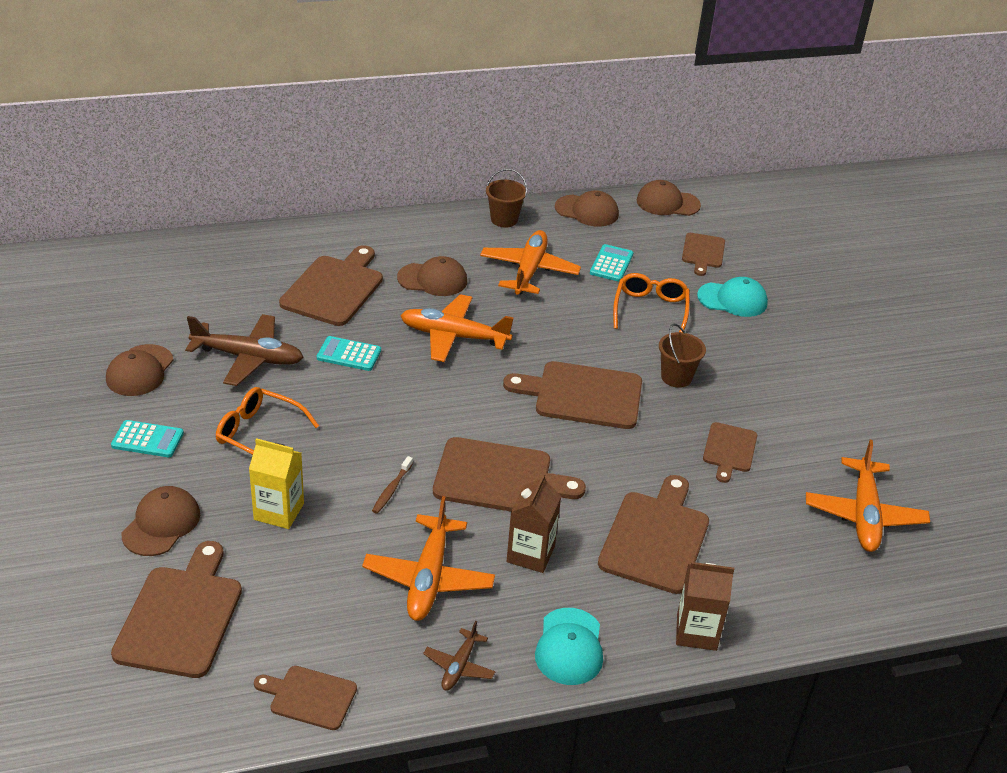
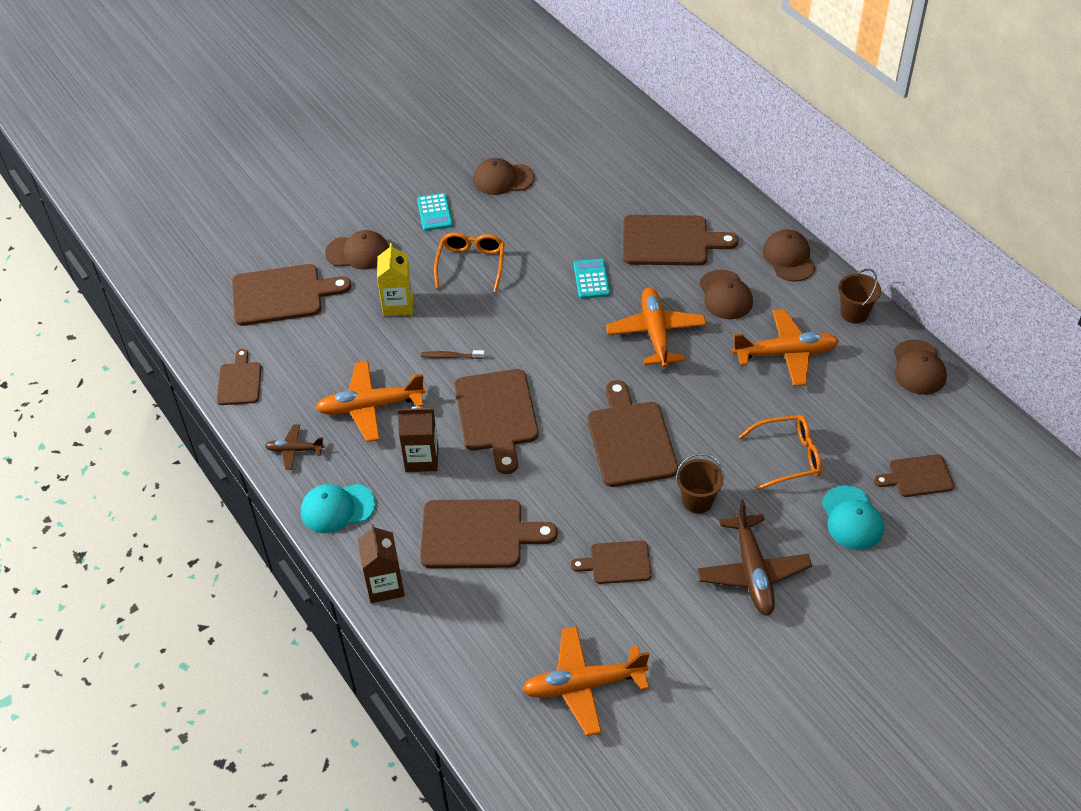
camera: 75 degrees right, 10 degrees up
(248, 357) = (552, 227): brown plane -> brown plane (752, 572)
(611, 264) = (842, 409): turquoise calculator -> none
(667, 203) = (987, 427): brown cap -> brown cap (789, 258)

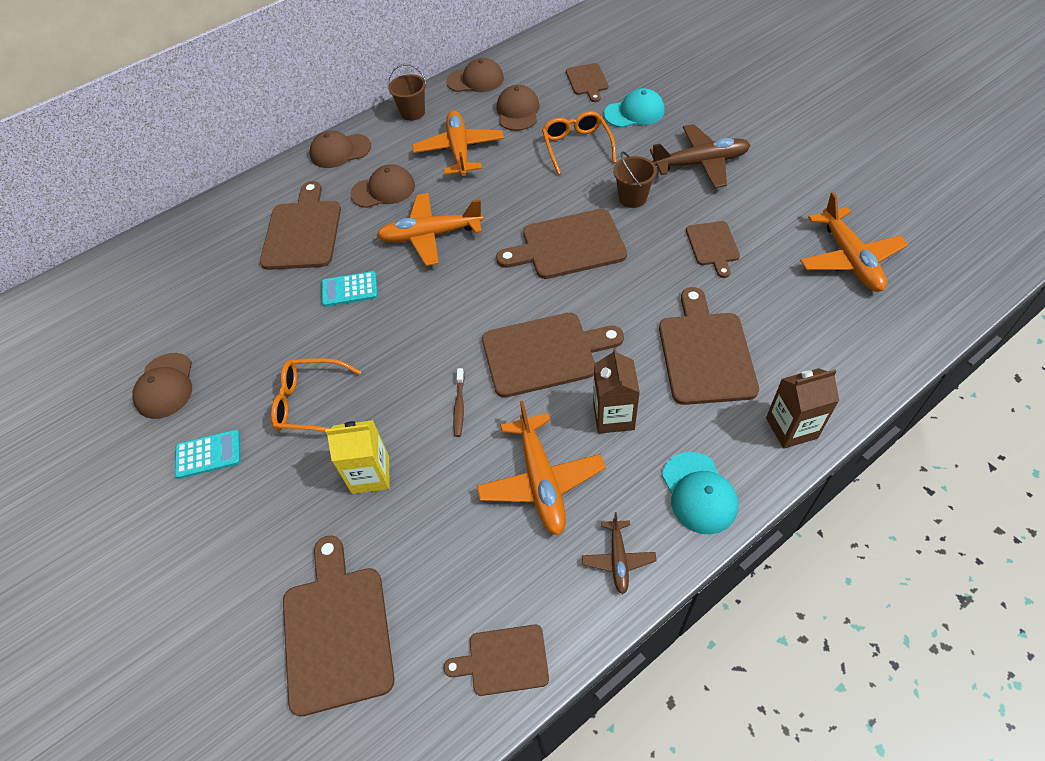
camera: 90 degrees left, 5 degrees up
(358, 252) = (267, 538): brown cap -> brown cap (518, 111)

